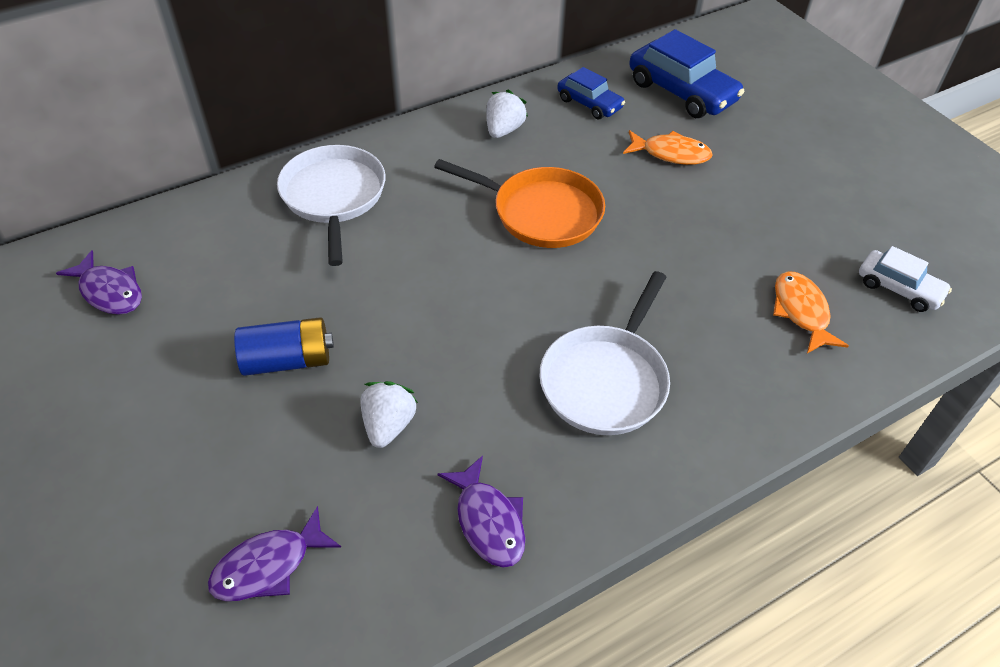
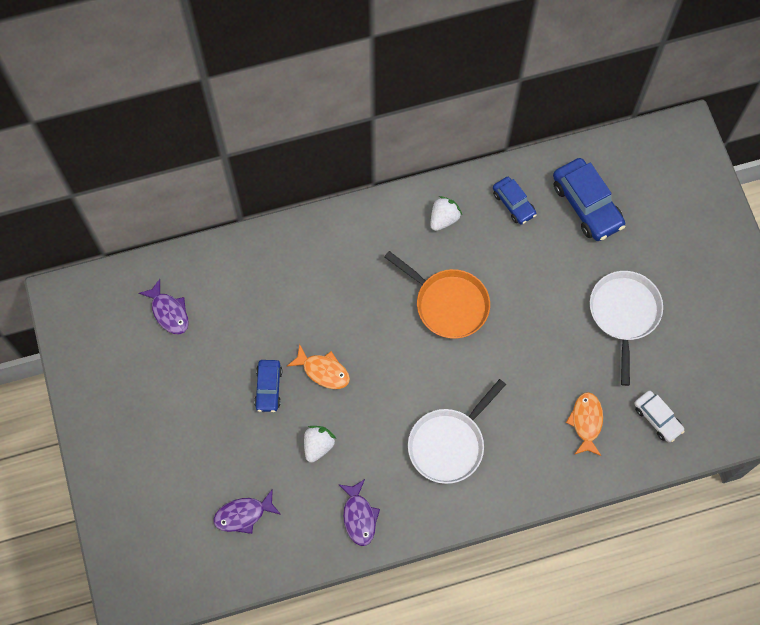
camera: 15 degrees right, 20 degrees up
(288, 360) = (268, 388): blue battery -> blue car
(334, 197) = (315, 260): white pan -> white pan (624, 314)
(671, 154) = (555, 267): orange fish -> orange fish (323, 371)

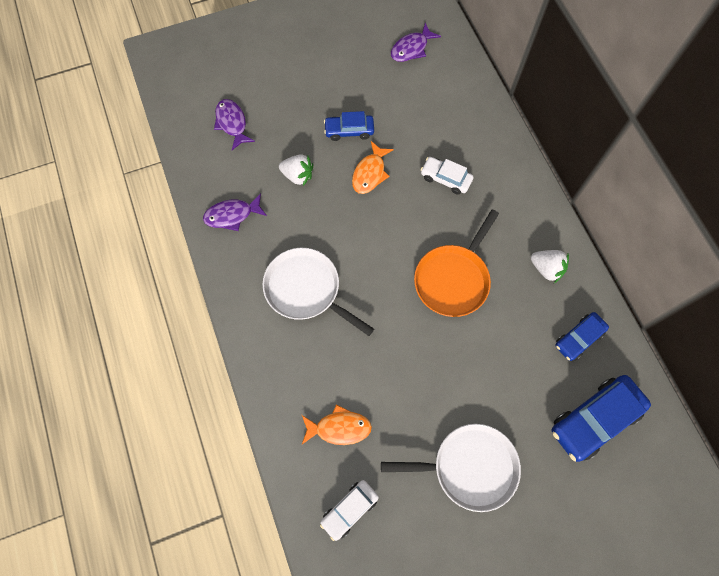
camera: 85 degrees right, 0 degrees up
(337, 297) = (445, 179): none -> white car

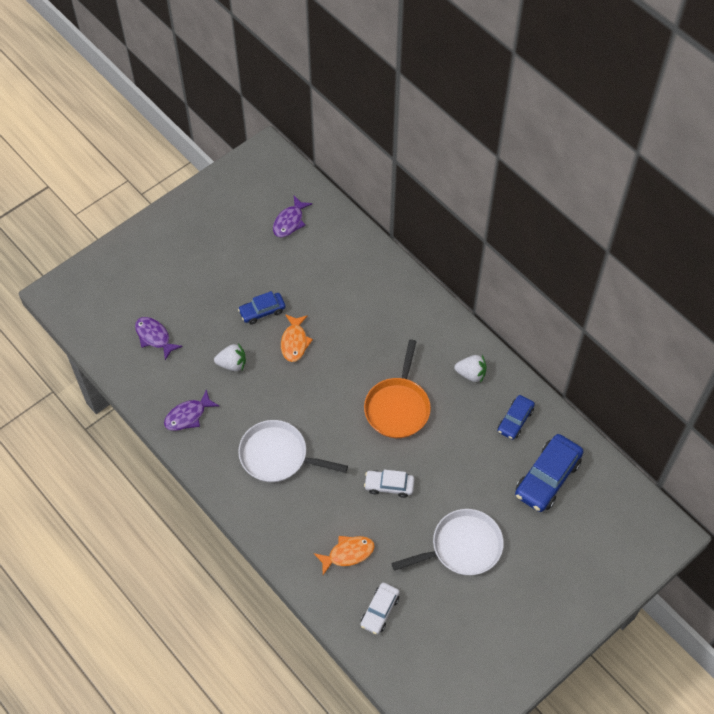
camera: 20 degrees left, 10 degrees down
(445, 179) = (361, 326): white car -> white car (389, 486)

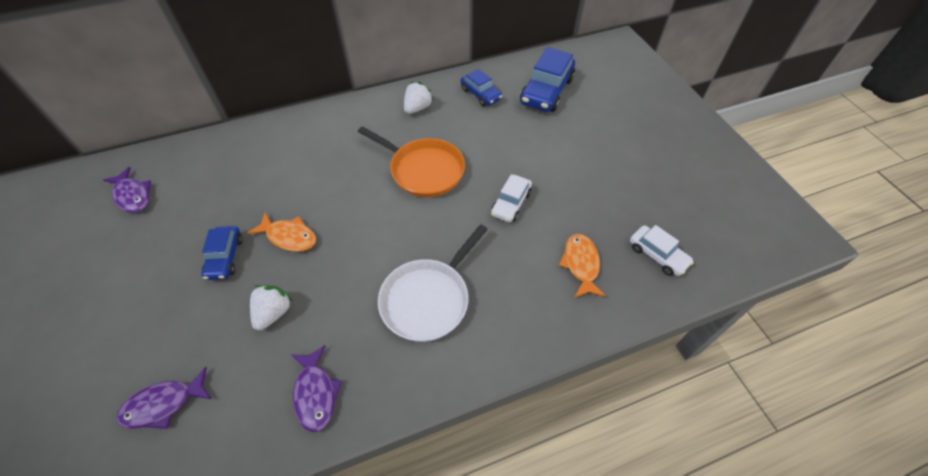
camera: 70 degrees left, 5 degrees down
(462, 547) = (599, 166): white pan -> none
(547, 478) = (546, 91): blue car -> blue car turned 60 degrees clockwise

